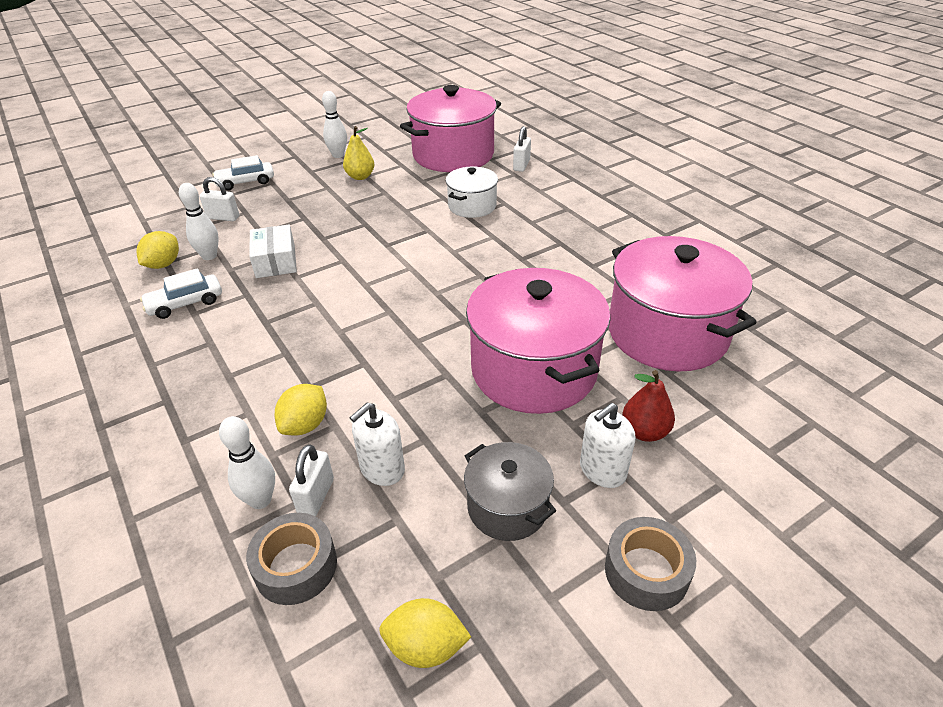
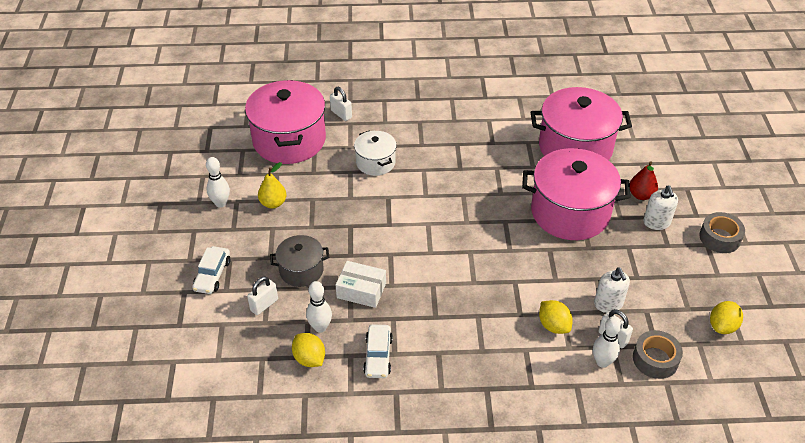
camera: 60 degrees left, 5 degrees up
(507, 507) = (660, 266): grey pot -> grey pot (301, 270)

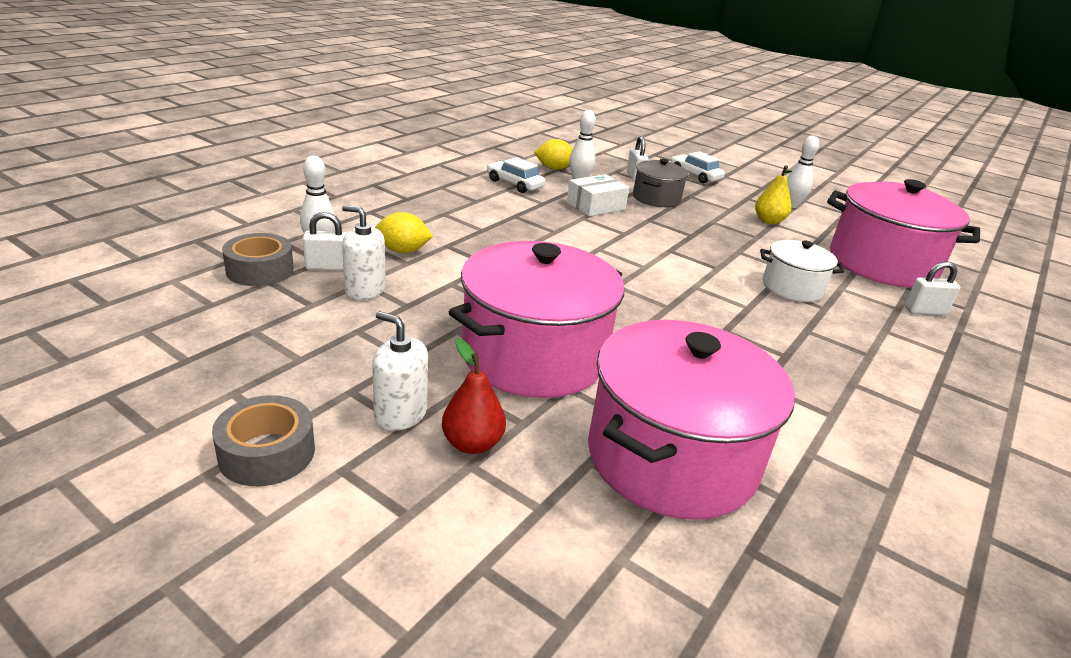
camera: 125 degrees right, 15 degrees down
(722, 326) = (186, 334): yellow lemon -> none

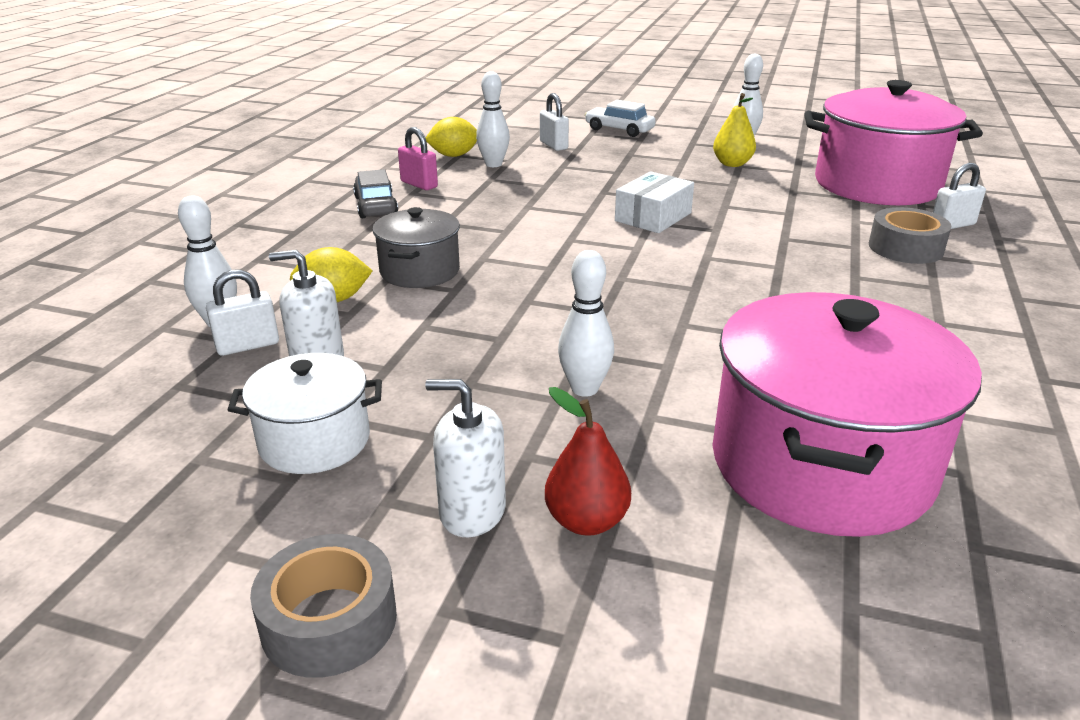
camera: 15 degrees left, 0 degrees up
(260, 270) = (154, 374): grey tape -> grey tape (905, 248)
(474, 193) = (376, 206): none -> grey car
(514, 184) = (419, 184): white car -> pink padlock
(534, 356) = (584, 389): pink pot -> white bowling pin
(595, 206) = (532, 189): white box -> white box (653, 217)
(656, 198) = (595, 165): grey pot -> grey pot (420, 271)
(792, 287) = (808, 232): white pot -> white pot (314, 441)

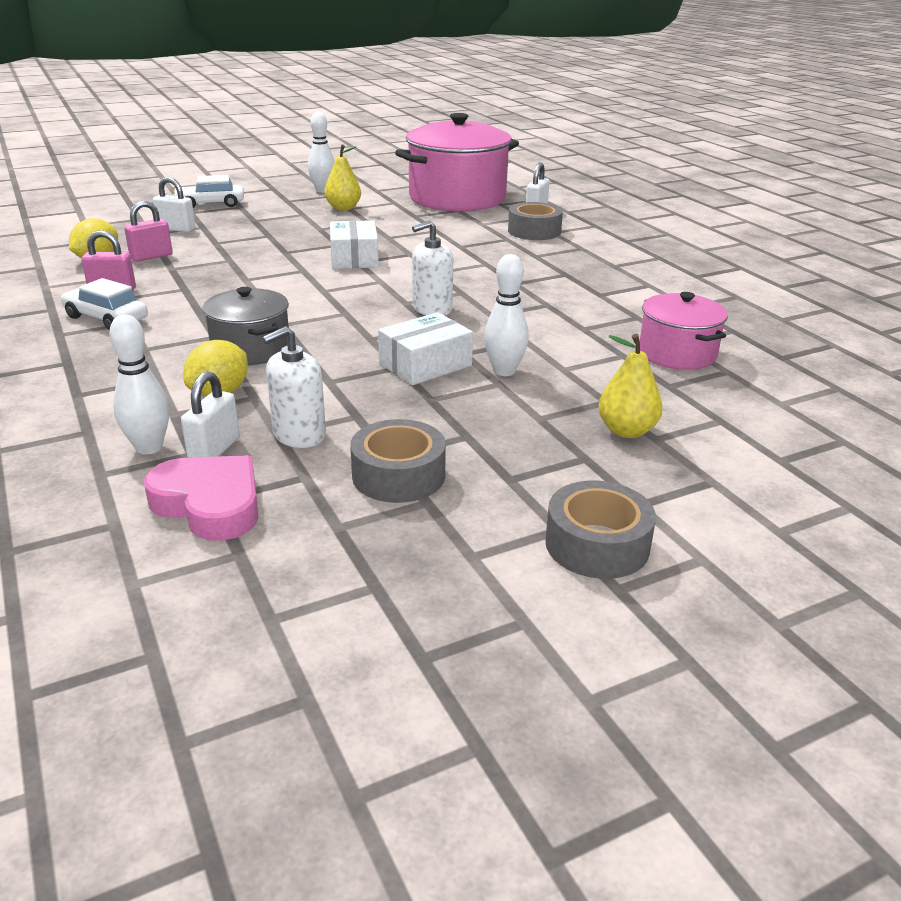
camera: 45 degrees left, 0 degrees up
(169, 388) = (210, 504): none -> pink heart
(314, 441) = (398, 475): white pot -> grey tape
(376, 206) = (106, 318): grey car -> white car
(472, 511) = (565, 457): white soap dispenser -> white soap dispenser (432, 309)
(493, 164) = (151, 257): white bowling pin -> pink padlock
(525, 347) = (425, 364): none -> white box
(586, 521) = (626, 430): red pear -> yellow pear
(821, 465) = (677, 354): pink pot -> pink pot, size x0.53

